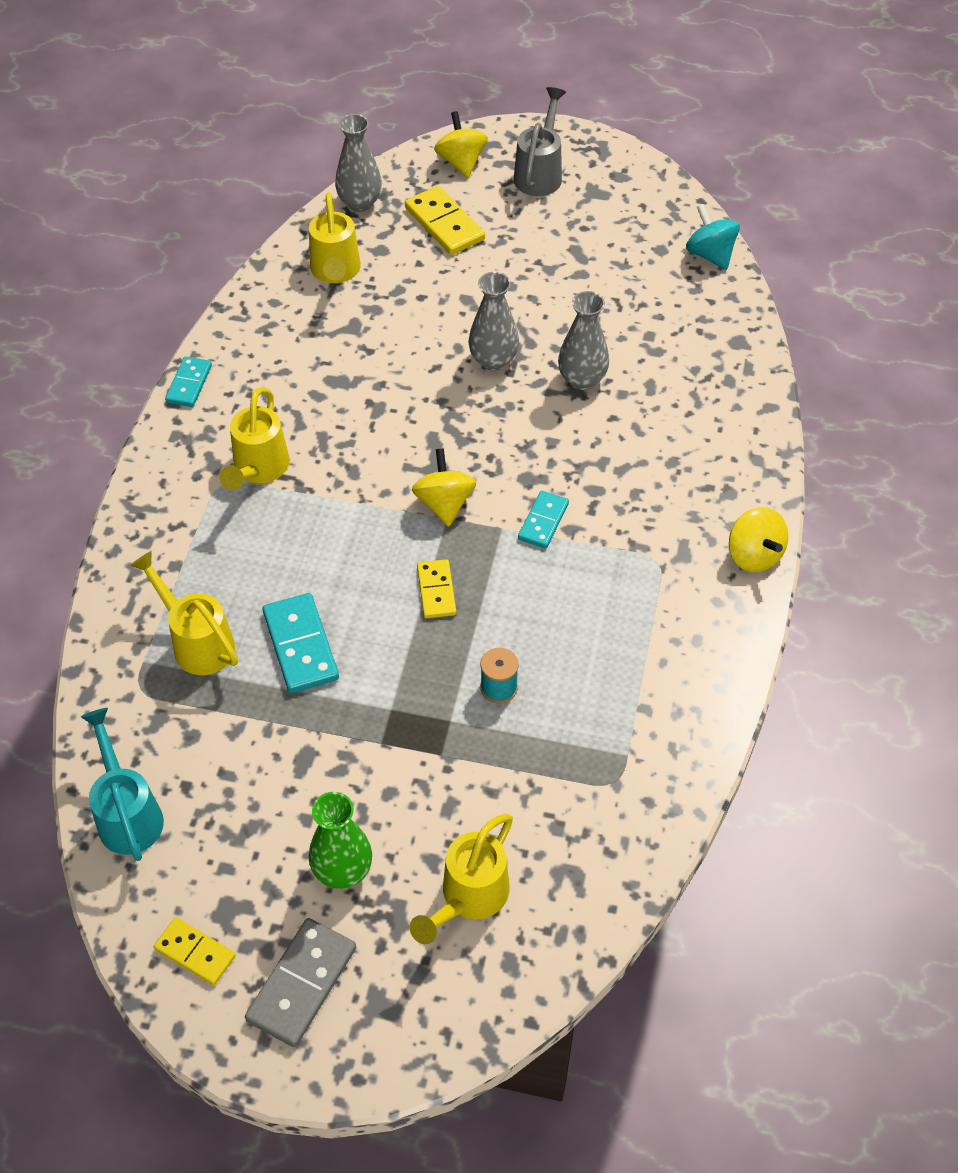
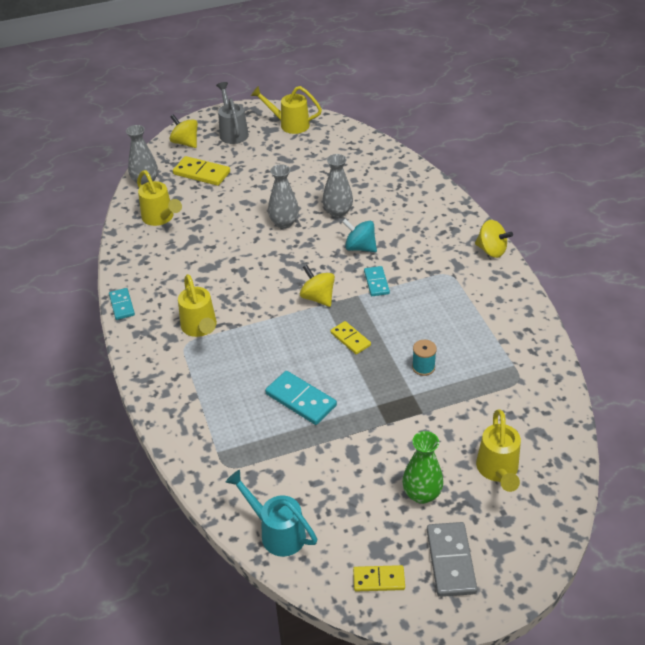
camera: 30 degrees left, 10 degrees down
(197, 641) = (240, 427): yellow watering can -> yellow watering can (289, 124)
(710, 255) = (351, 134): turquoise spinning top -> turquoise spinning top (360, 247)

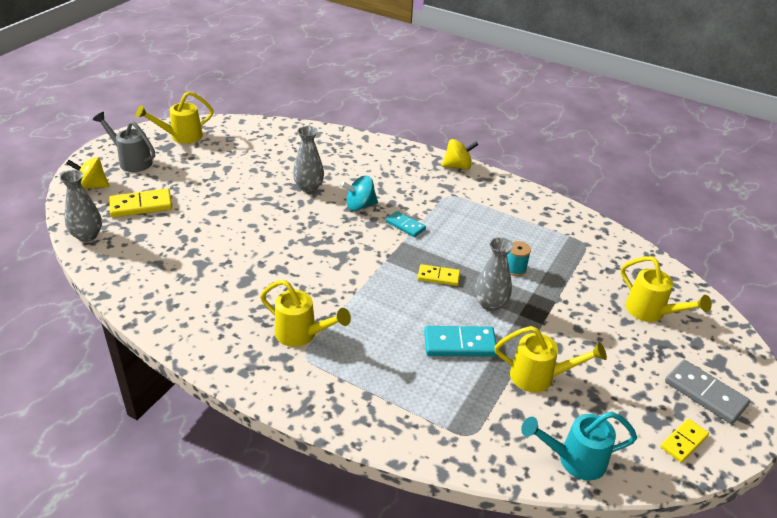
camera: 45 degrees left, 5 degrees down
(122, 305) = (197, 355): turquoise domino -> none
(160, 218) = (144, 260): yellow watering can -> yellow watering can (540, 377)
(284, 223) = (272, 214): grey vase -> grey vase (490, 304)
(318, 298) = (374, 258): yellow spinning top -> none
(421, 494) = (629, 359): green vase -> none

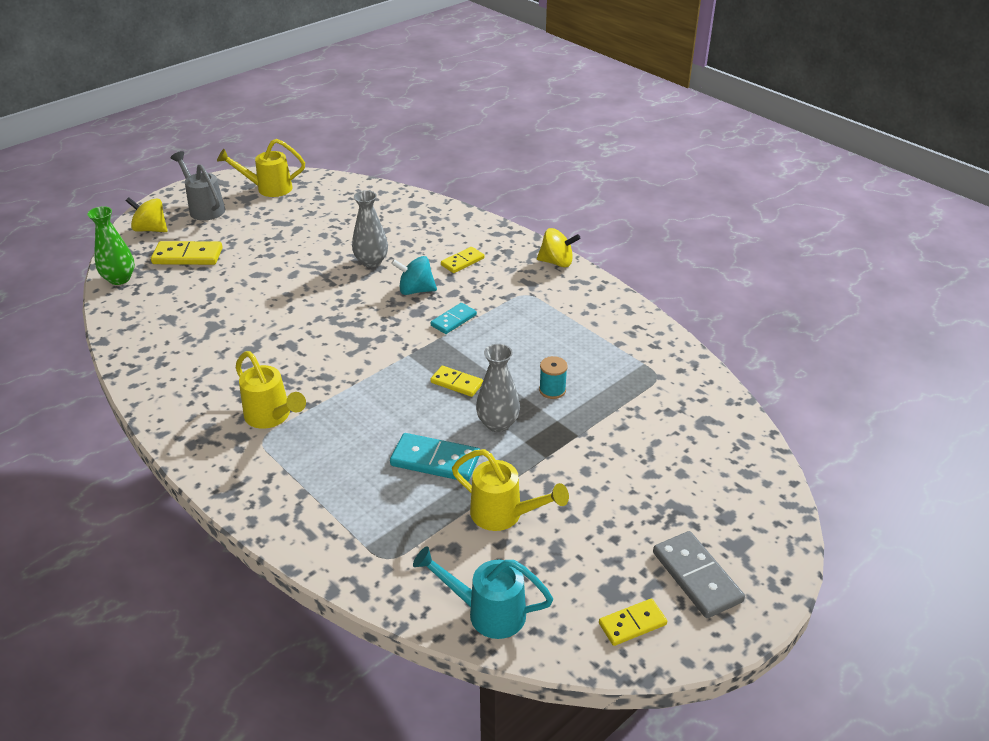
camera: 20 degrees right, 0 degrees up
(87, 235) = (119, 279): grey vase -> green vase
(384, 176) = (462, 262): none -> yellow domino
(405, 225) = (453, 320): turquoise domino -> turquoise domino turned 75 degrees clockwise
(651, 312) = (690, 470): yellow watering can -> none

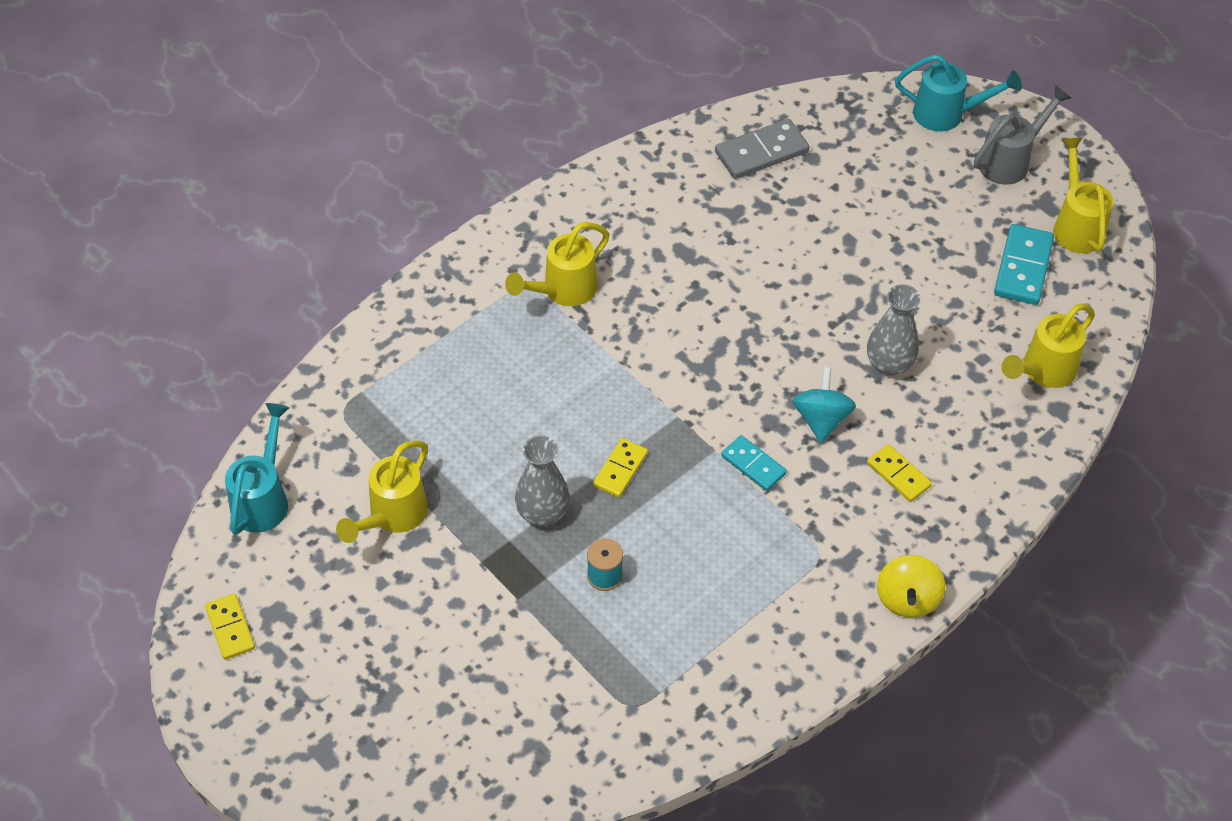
camera: 90 degrees right, 15 degrees up
(119, 279) = (829, 107): green vase -> none
(151, 229) = (947, 114): yellow spinning top -> turquoise watering can
(187, 256) = (886, 163): yellow domino -> none
(384, 207) = (1043, 371): none -> yellow watering can
(435, 460) = (483, 450): turquoise domino -> turquoise domino (1023, 267)
(696, 577) = (283, 699): grey domino -> grey domino (761, 152)

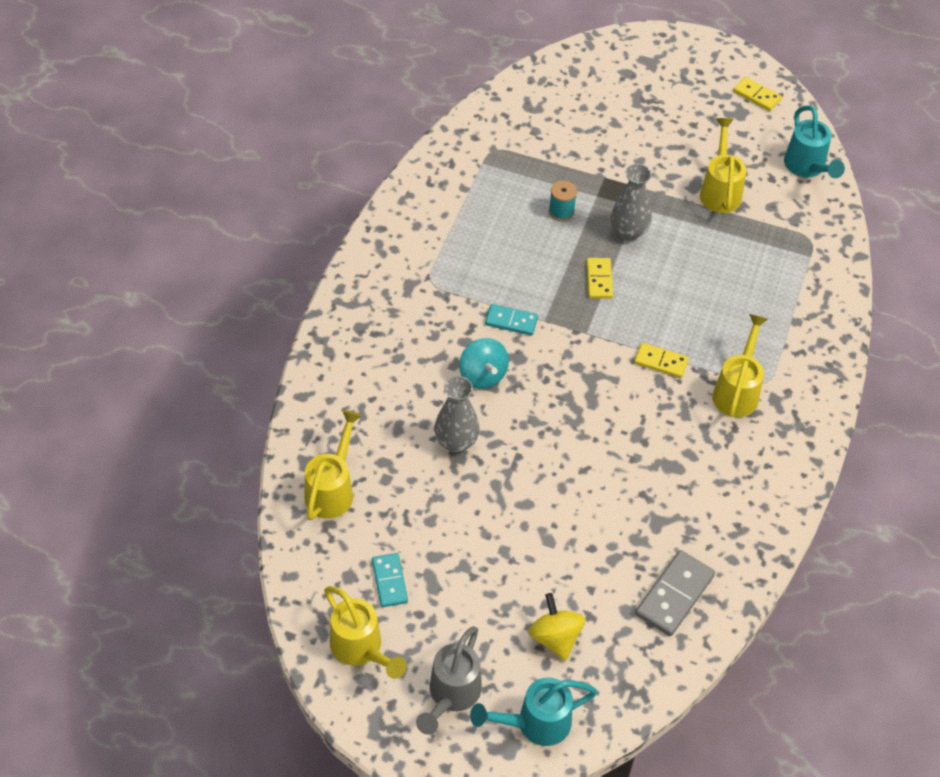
camera: 150 degrees right, 0 degrees up
(898, 475) = (405, 358): yellow domino -> yellow domino (661, 362)
(907, 599) = (356, 277): yellow spinning top -> yellow spinning top (555, 637)
(1023, 267) = (389, 581): turquoise domino -> turquoise domino, size x0.64

